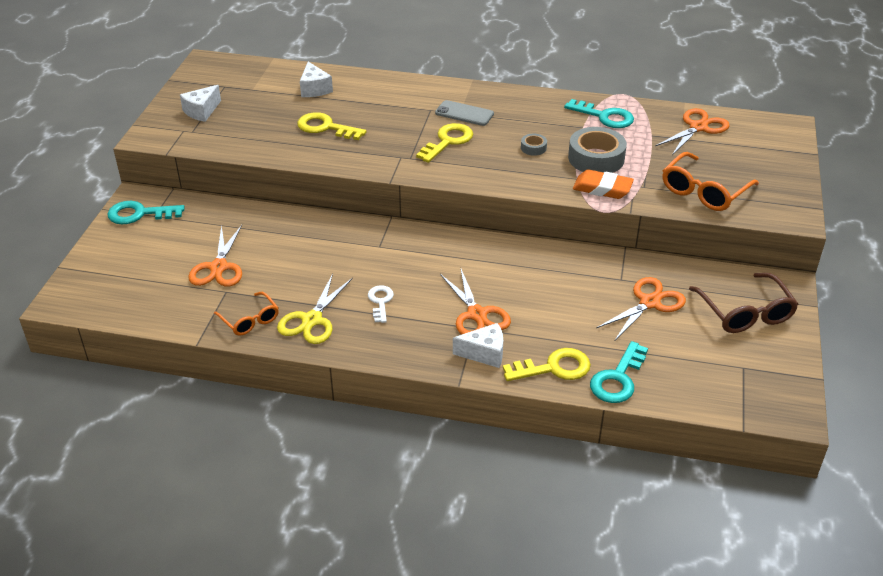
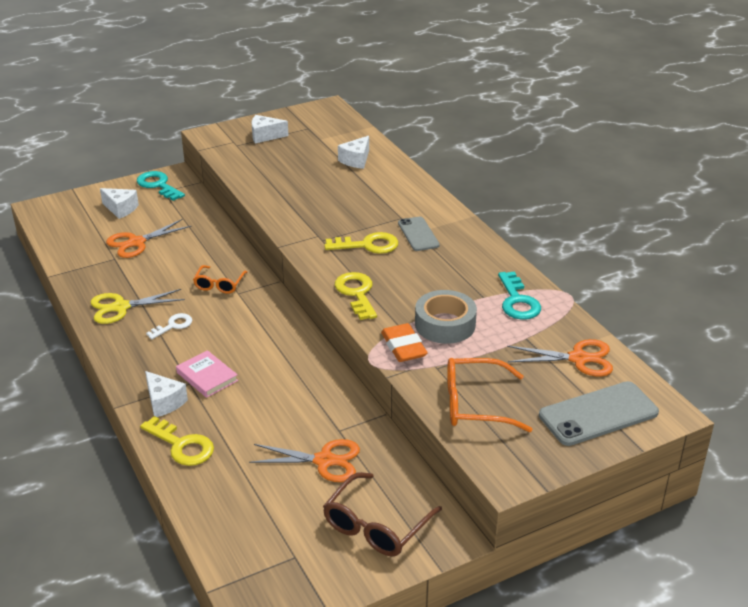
camera: 50 degrees right, 5 degrees down
(146, 252) = (121, 209): none -> white cheese
(250, 320) = (94, 283): orange glasses -> orange glasses (219, 284)
(325, 127) = (312, 188): yellow key -> yellow key (356, 293)
(477, 314) = (207, 376): orange scissors -> pink book
(533, 148) = (415, 287): grey tape -> none
(618, 379) = (203, 486): turquoise key -> none
(764, 150) = (598, 414): none -> grey phone

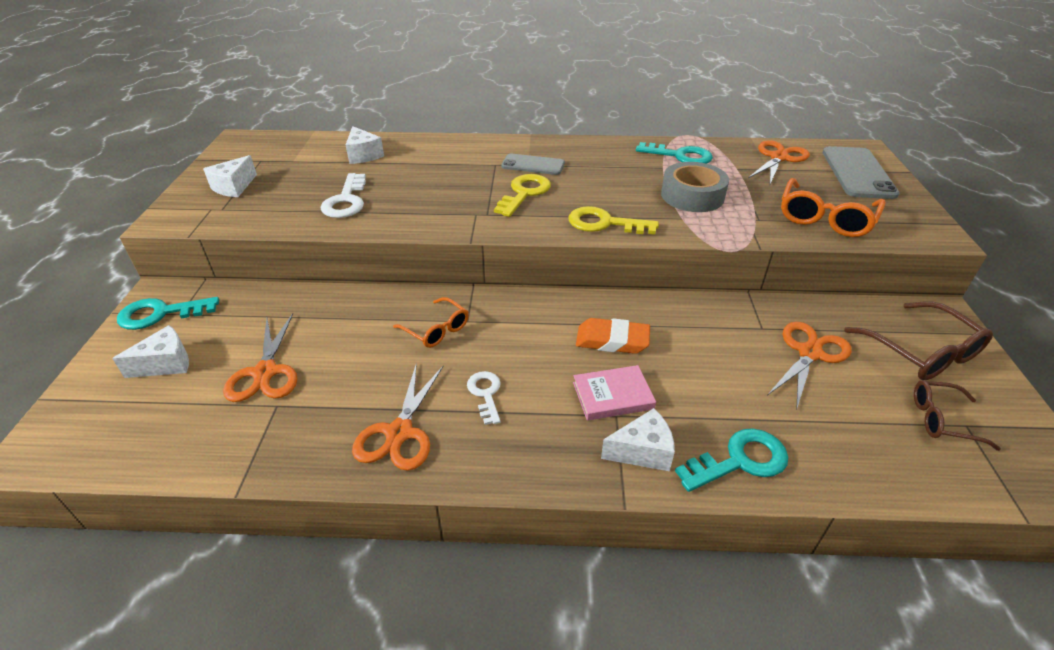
camera: 60 degrees left, 5 degrees up
(121, 307) = (399, 433): yellow scissors -> orange scissors
(182, 445) = (740, 461): yellow key -> turquoise key
(287, 181) = (346, 201): none -> white key
(291, 542) = (942, 420): none -> brown glasses
(403, 347) = (715, 226): orange eraser -> orange eraser (612, 340)

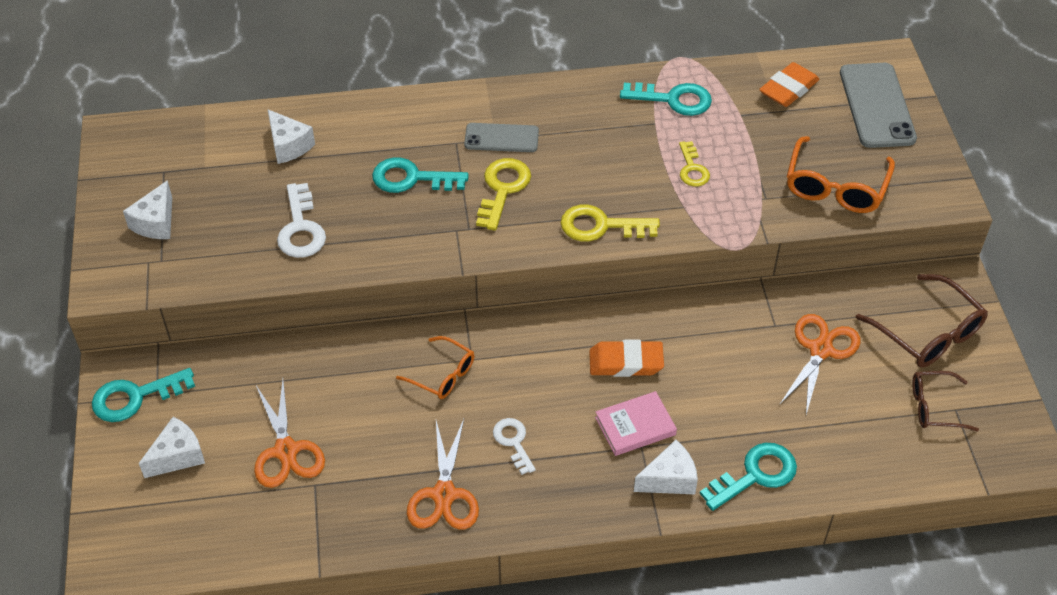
camera: 10 degrees left, 10 degrees up
(451, 181) = (411, 178): none -> turquoise key
(692, 196) = (692, 169): grey tape -> yellow key
(778, 158) = (788, 89): orange scissors -> orange eraser

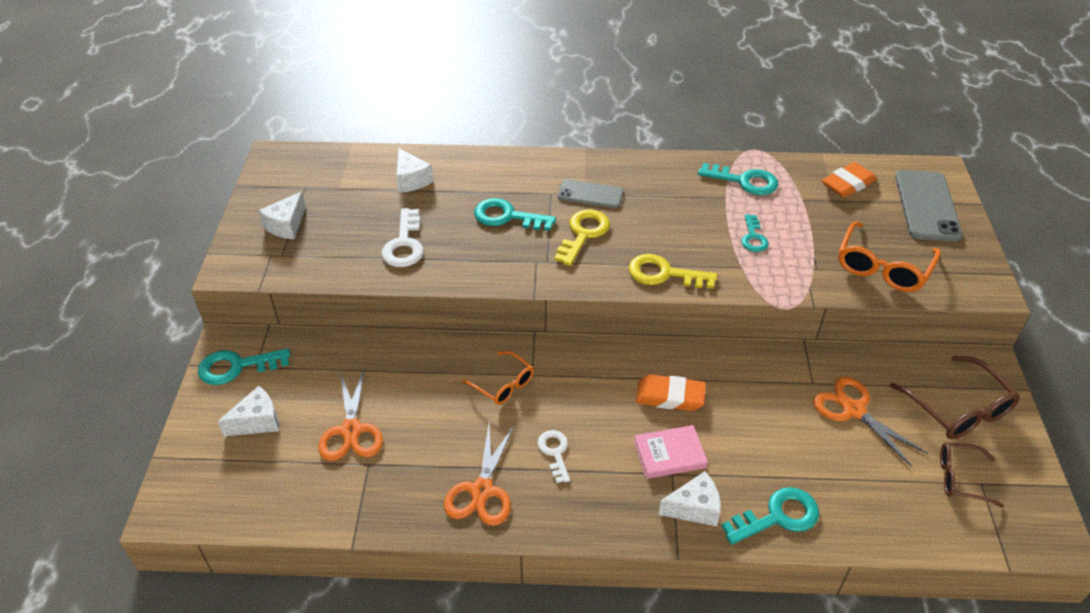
camera: 10 degrees right, 5 degrees down
(692, 169) = (753, 237): yellow key -> turquoise key
(820, 350) = (853, 410): orange scissors -> orange scissors turned 75 degrees counterclockwise

